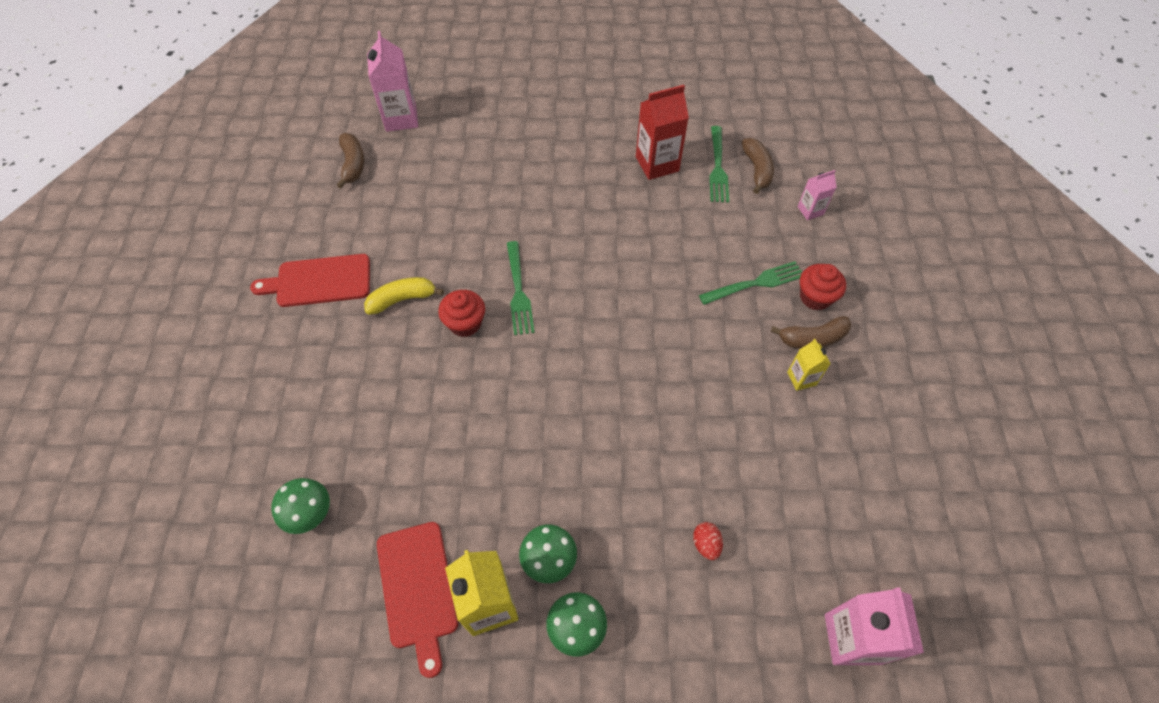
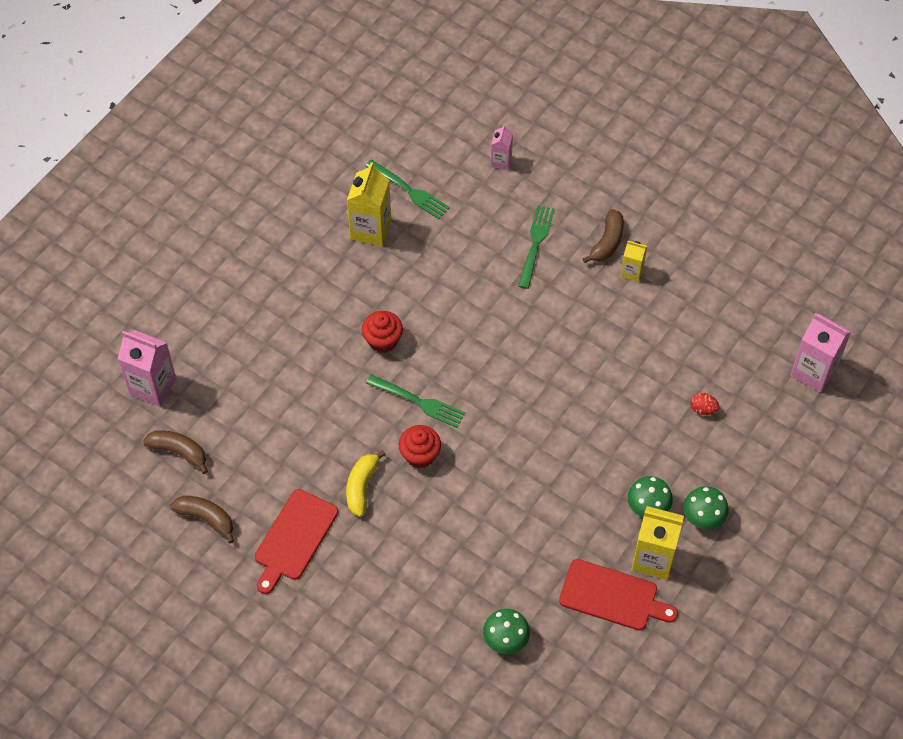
camera: 55 degrees left, 0 degrees up
(657, 164) = (370, 229): red carton -> yellow carton
(757, 170) = (434, 167): brown banana -> brown banana (206, 518)
(815, 297) = (576, 215): red cupcake -> red cupcake (383, 340)

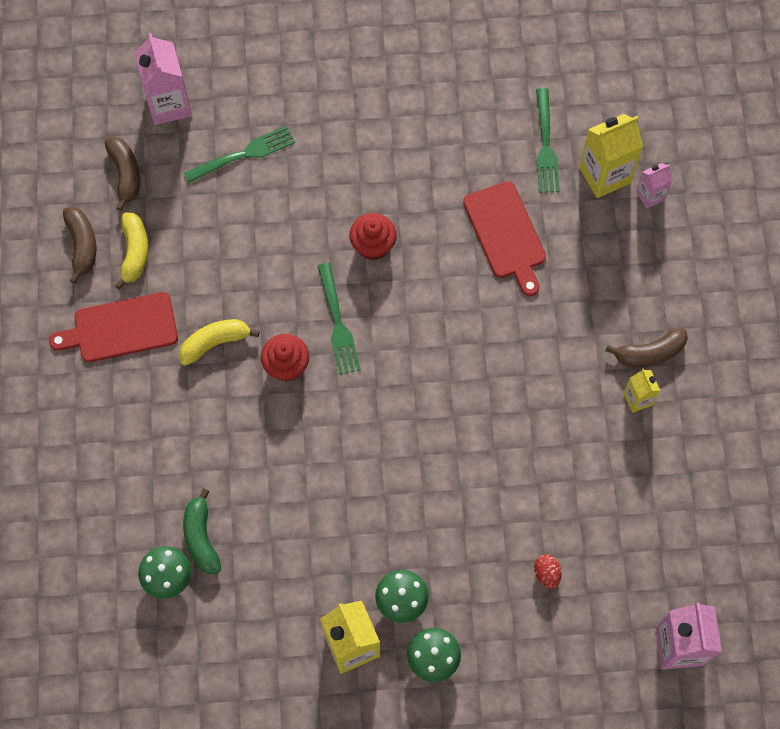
camera: 50 degrees right, 10 degrees up
(245, 489) = (134, 252): none -> yellow banana
(370, 229) = (476, 146): yellow carton -> yellow carton (604, 175)
(496, 597) = (201, 537): none -> green banana
(536, 243) = (590, 293): green fork -> green fork (244, 154)
(612, 596) = (284, 637): red cutting board -> red cutting board (506, 234)

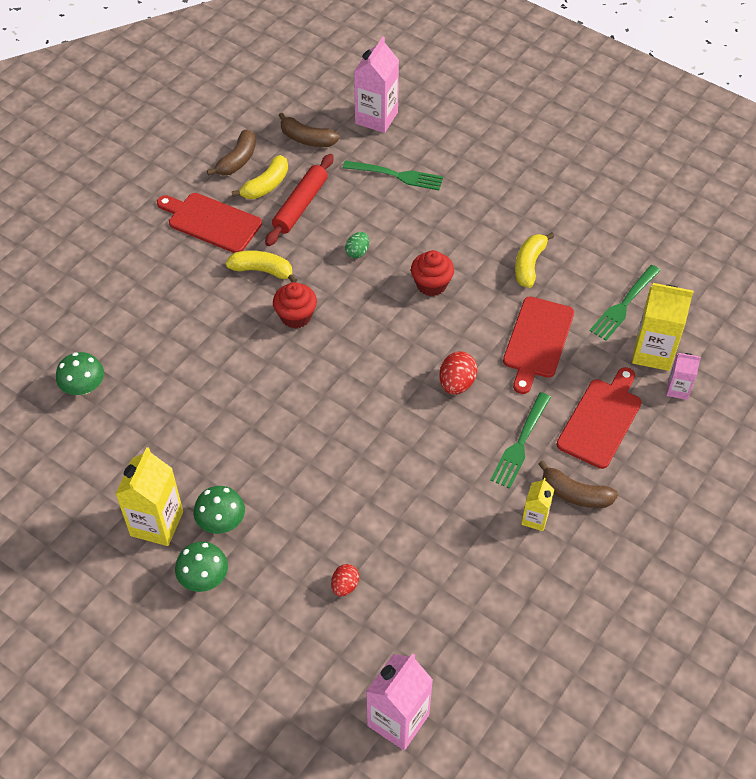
camera: 40 degrees right, 15 degrees down
(125, 174) = (307, 139): brown banana -> brown banana turned 90 degrees clockwise
(186, 250) = (300, 205): none -> red rolling pin
(201, 537) = (130, 379): green banana -> none
(281, 260) = (357, 252): none -> green egg
(338, 323) = (358, 315): green fork -> green fork (520, 443)
(437, 163) = (529, 265): none -> yellow banana
(476, 325) = (456, 383): none -> red egg
(615, 270) = (601, 420): none -> red cutting board

